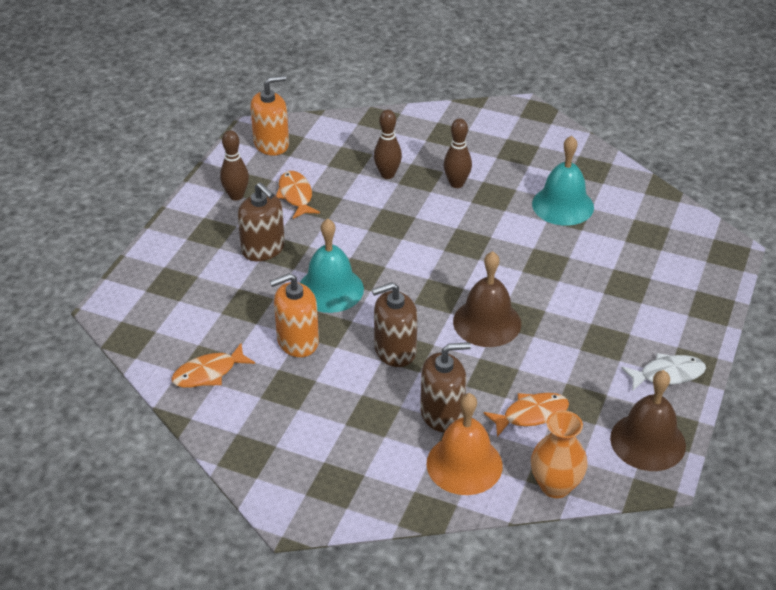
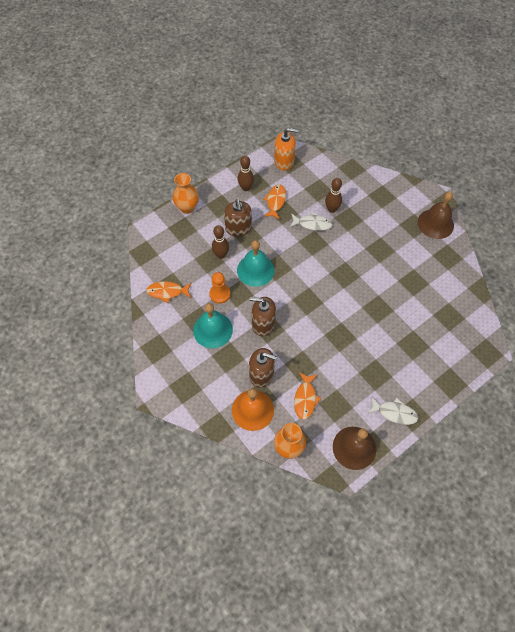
camera: 30 degrees right, 20 degrees up
(159, 254) = (187, 208): none -> orange vase
(297, 341) = (220, 294): orange soap dispenser -> orange pawn
(373, 202) = (312, 224): none -> white fish
(456, 184) = (365, 232): brown bowling pin -> brown bowling pin (221, 255)
(487, 322) = (321, 330): brown bell -> brown bell (435, 223)
(531, 414) = (305, 399): orange fish -> orange fish turned 90 degrees clockwise
(563, 205) = (414, 274): turquoise bell -> turquoise bell (213, 330)

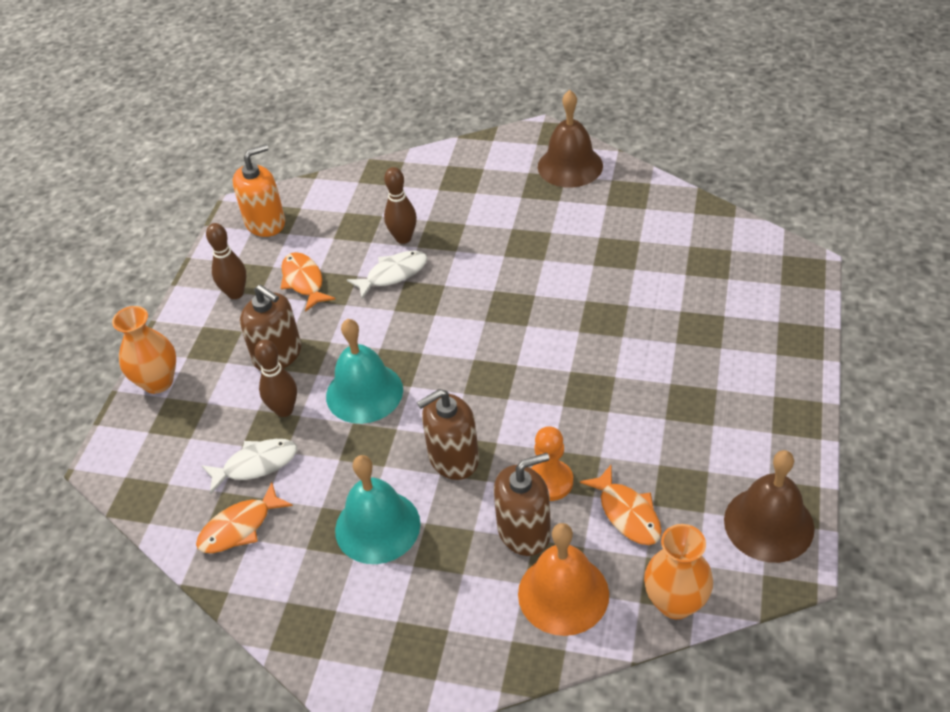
camera: 35 degrees left, 15 degrees down
(220, 294) = (338, 466): orange pawn -> orange pawn (550, 481)
(394, 413) = (771, 433): white fish -> white fish (256, 464)

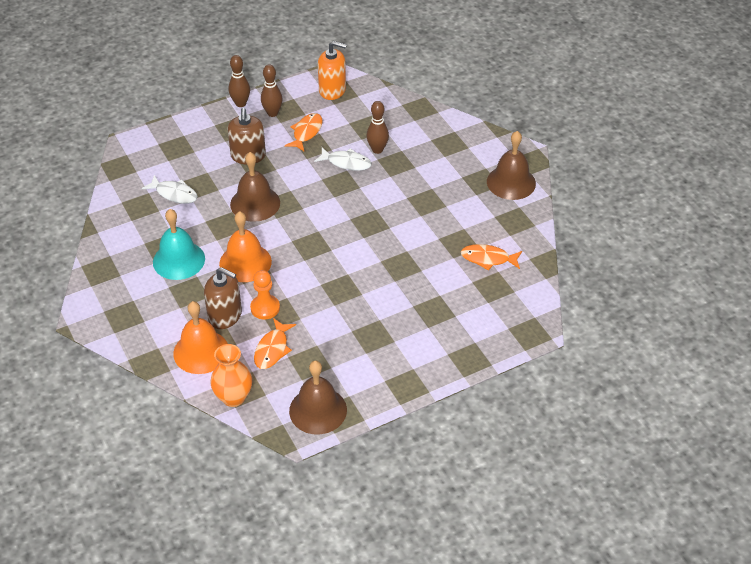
camera: 45 degrees right, 0 degrees up
(158, 382) = (190, 126): orange vase -> none
(239, 527) = (134, 212): orange fish -> orange fish (488, 259)
(284, 410) = (216, 181): brown bowling pin -> brown bowling pin (240, 103)
(364, 392) = (255, 203): turquoise bell -> brown bell
(453, 458) = (245, 262): brown soap dispenser -> orange bell

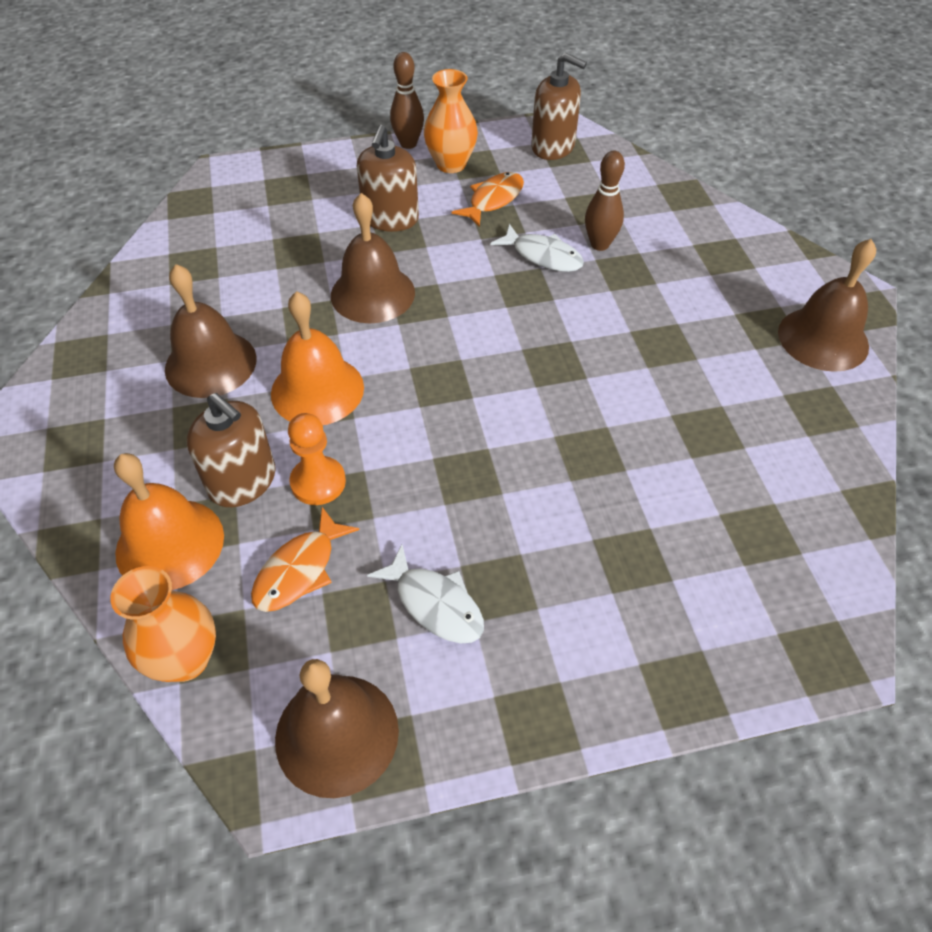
camera: 15 degrees right, 5 degrees up
(174, 194) = (253, 255): white fish -> white fish (435, 604)
(179, 260) = (210, 363): turquoise bell -> brown bell
(272, 113) = (451, 164): brown bowling pin -> orange vase
(332, 90) = (553, 147): orange soap dispenser -> brown soap dispenser
(488, 259) = (758, 473): orange fish -> none

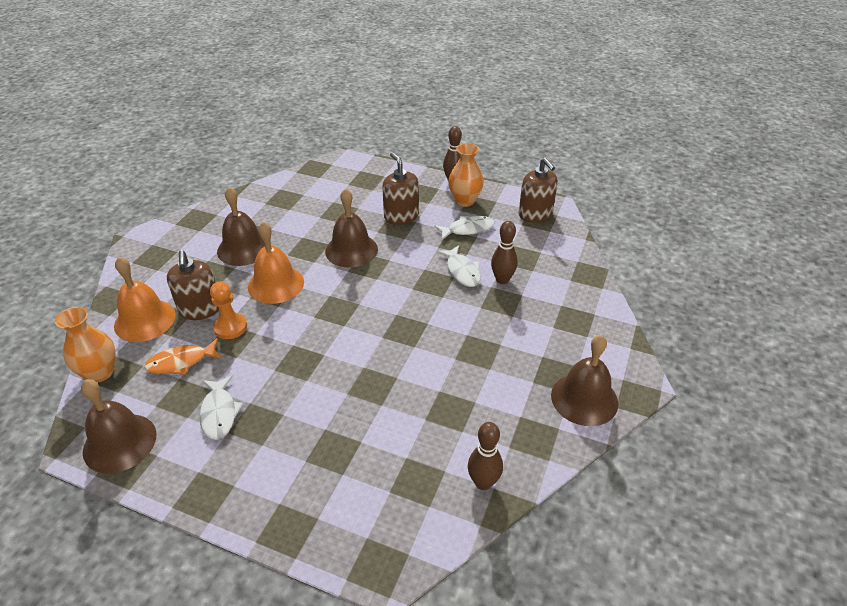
camera: 35 degrees right, 10 degrees down
(390, 219) = (401, 216): brown soap dispenser -> brown soap dispenser turned 105 degrees clockwise
(493, 200) = (467, 229): orange fish -> white fish
(825, 491) = (483, 482): none -> brown bowling pin

